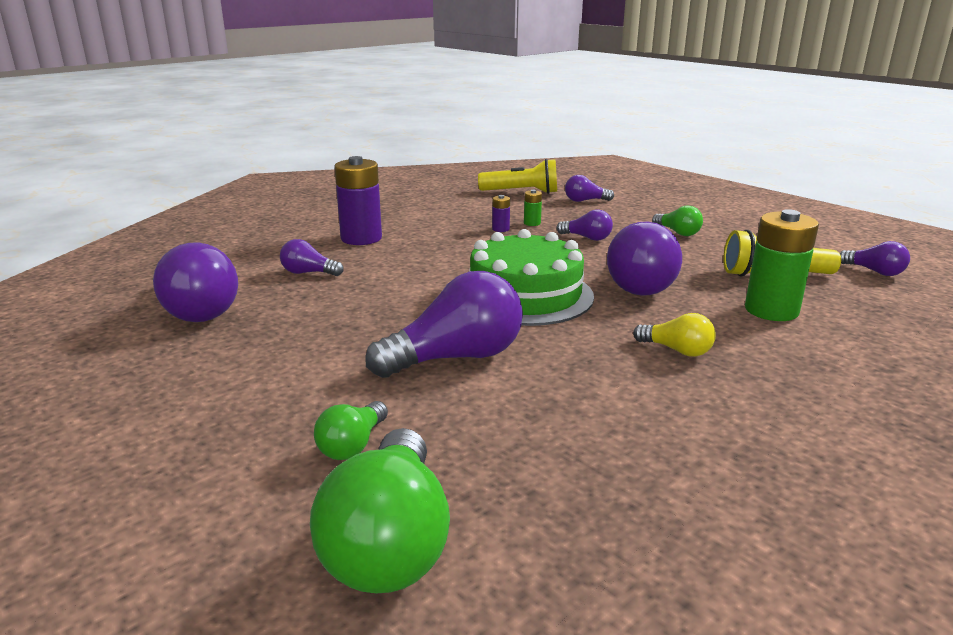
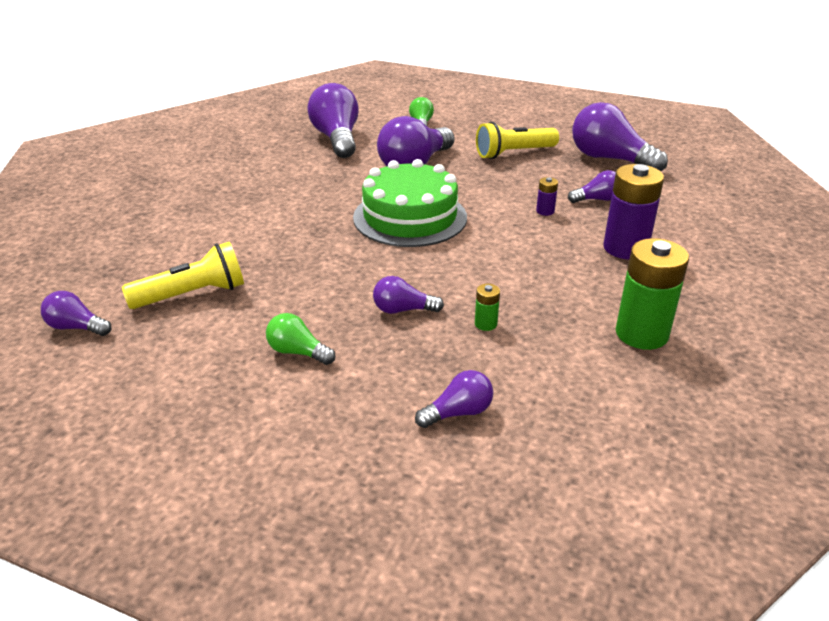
camera: 155 degrees right, 10 degrees up
(389, 542) = (375, 107): green light bulb -> none
(500, 229) = (510, 301): purple battery -> purple battery (545, 211)
(522, 192) = (573, 413): yellow flashlight -> yellow flashlight (513, 153)
(640, 283) = (322, 251): purple light bulb -> purple light bulb (337, 139)
(677, 350) = (281, 196): yellow light bulb -> none
(771, 310) = (207, 246): green battery -> green battery (641, 334)

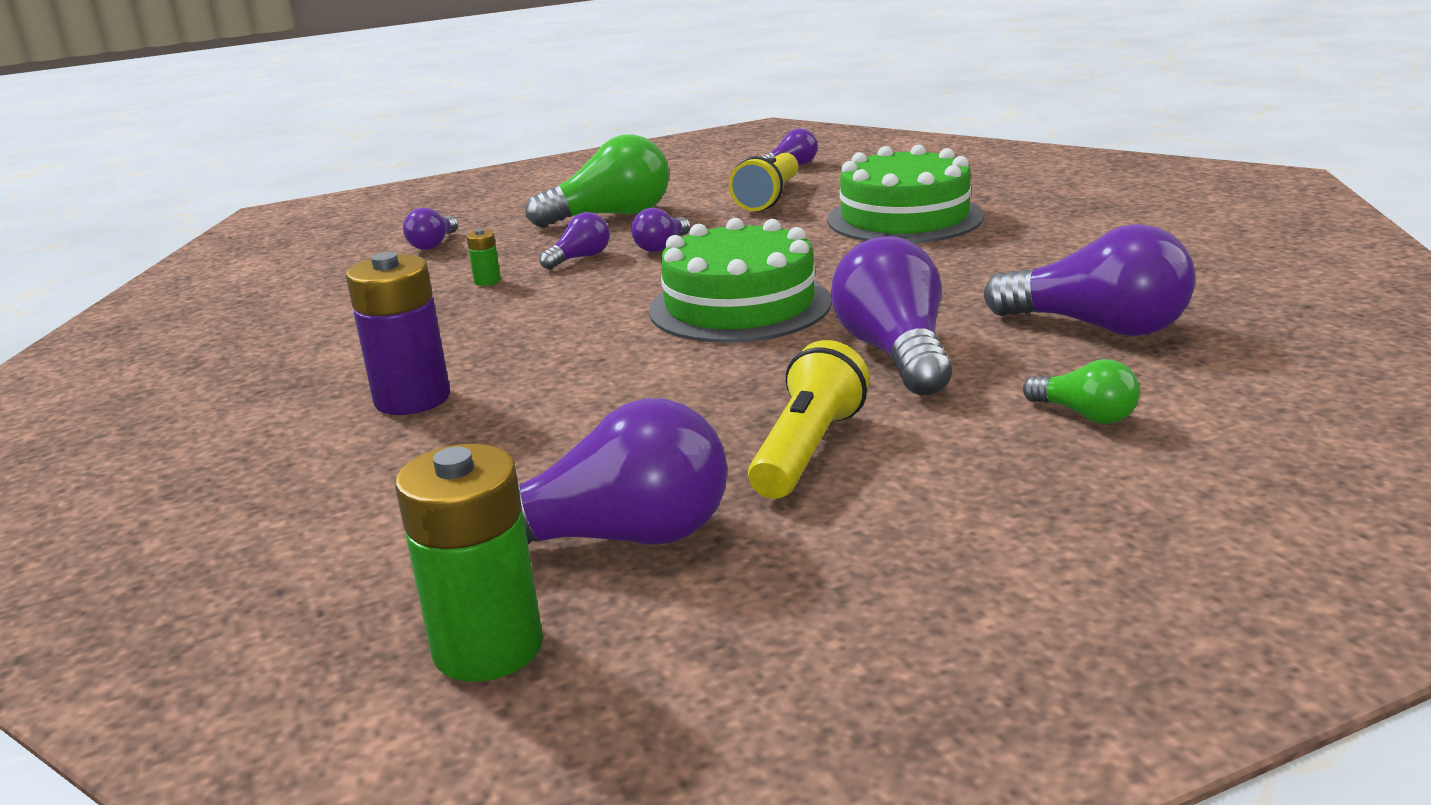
camera: 135 degrees right, 10 degrees down
(209, 224) = (904, 218): none -> green cake
(298, 352) = (611, 216): green light bulb -> green light bulb, size x1.97
(545, 211) = (588, 389): purple battery -> none
(597, 199) = (534, 443): purple light bulb -> purple light bulb (661, 246)
(641, 334) = (317, 336): green battery -> green battery (488, 647)

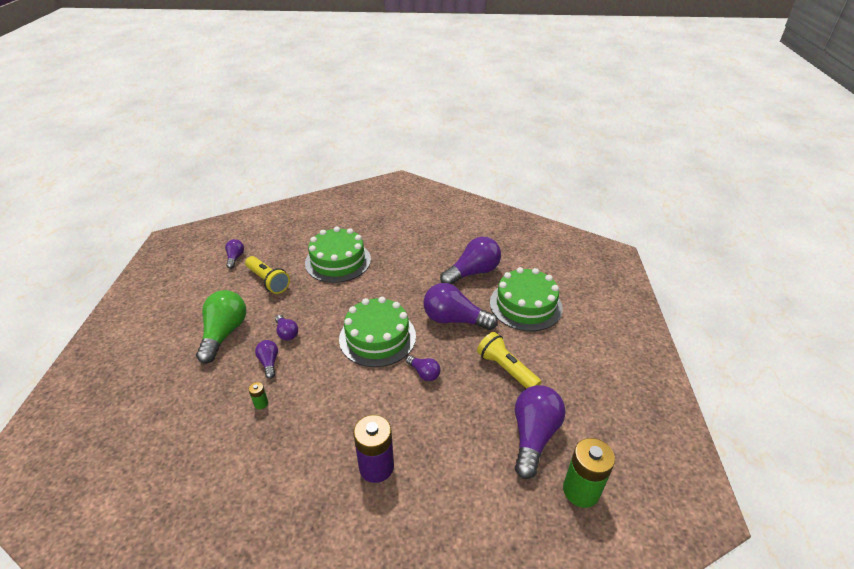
camera: 65 degrees left, 15 degrees up
(433, 244) = (178, 409): purple light bulb -> purple light bulb (424, 373)
(1085, 415) = (525, 305): green light bulb -> green cake

